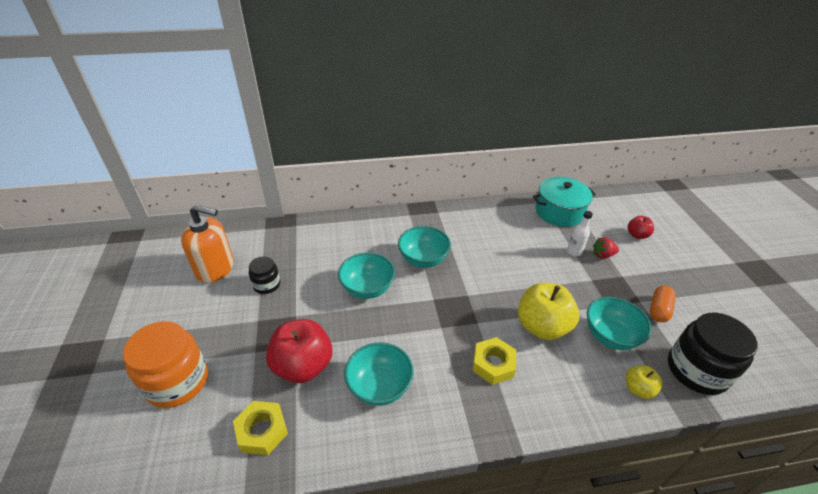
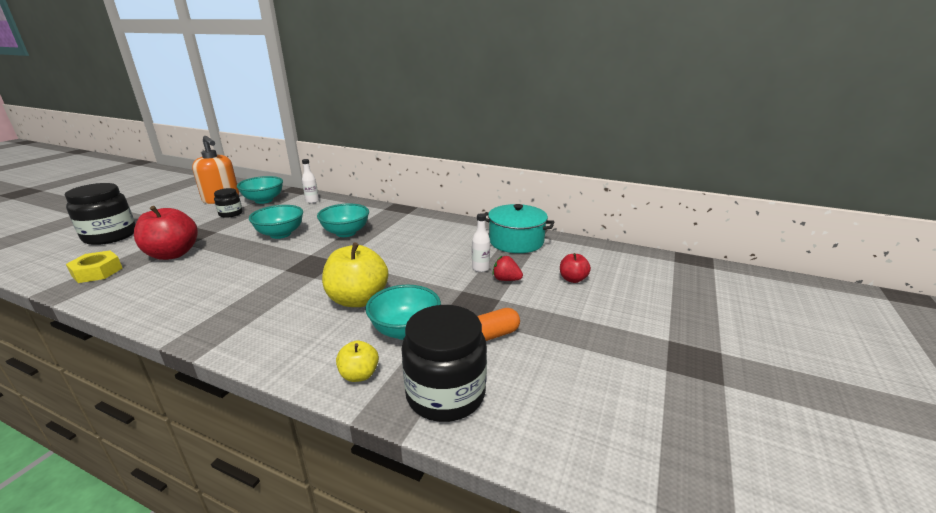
camera: 35 degrees right, 15 degrees down
(177, 381) = (110, 236): orange jar -> black jar
(326, 231) = (312, 201): none -> white bottle
(379, 386) = (188, 281): turquoise bowl -> turquoise bowl (264, 200)
(493, 364) = (277, 303): yellow nut -> none

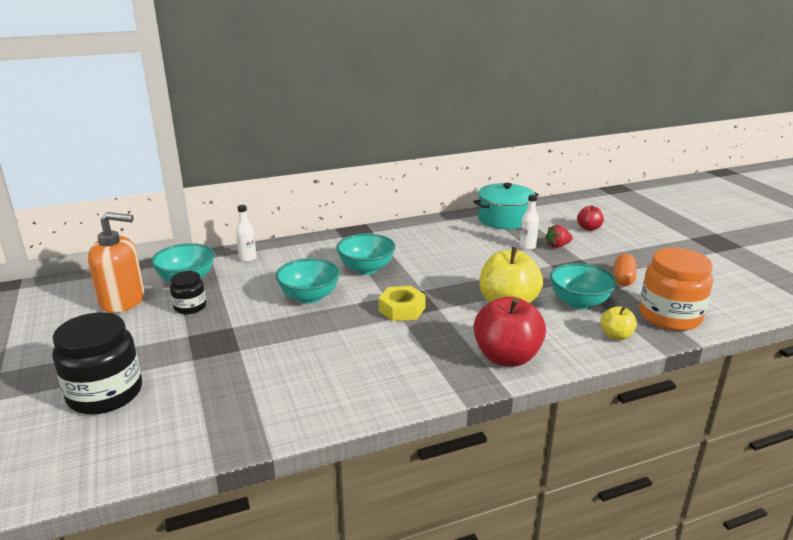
camera: 45 degrees left, 0 degrees up
(97, 272) = (220, 417): yellow nut -> yellow nut (402, 309)
(173, 254) = (253, 363): red apple -> red apple (506, 357)
(445, 394) = (669, 316): black jar -> orange jar

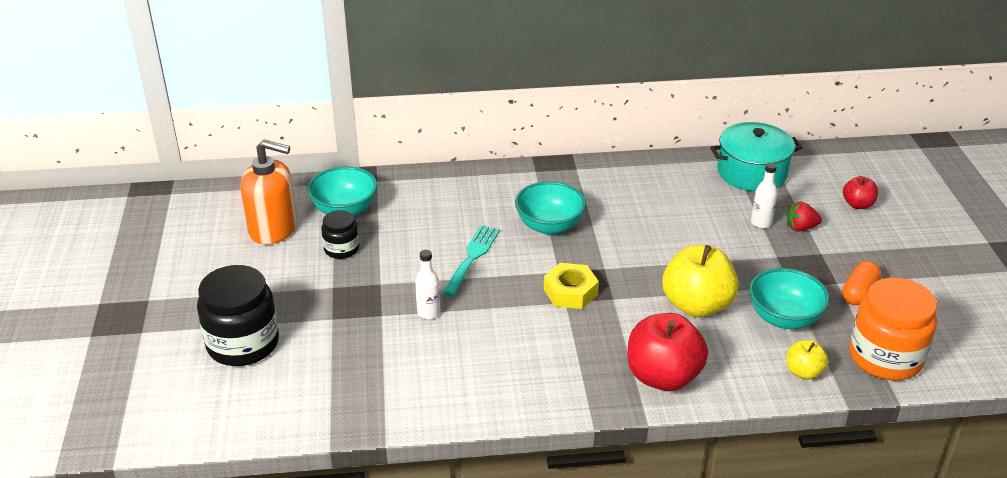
camera: 15 degrees right, 10 degrees up
(248, 258) = (418, 189): white bottle -> white bottle (428, 313)
(309, 297) = (472, 257): turquoise bowl -> turquoise fork

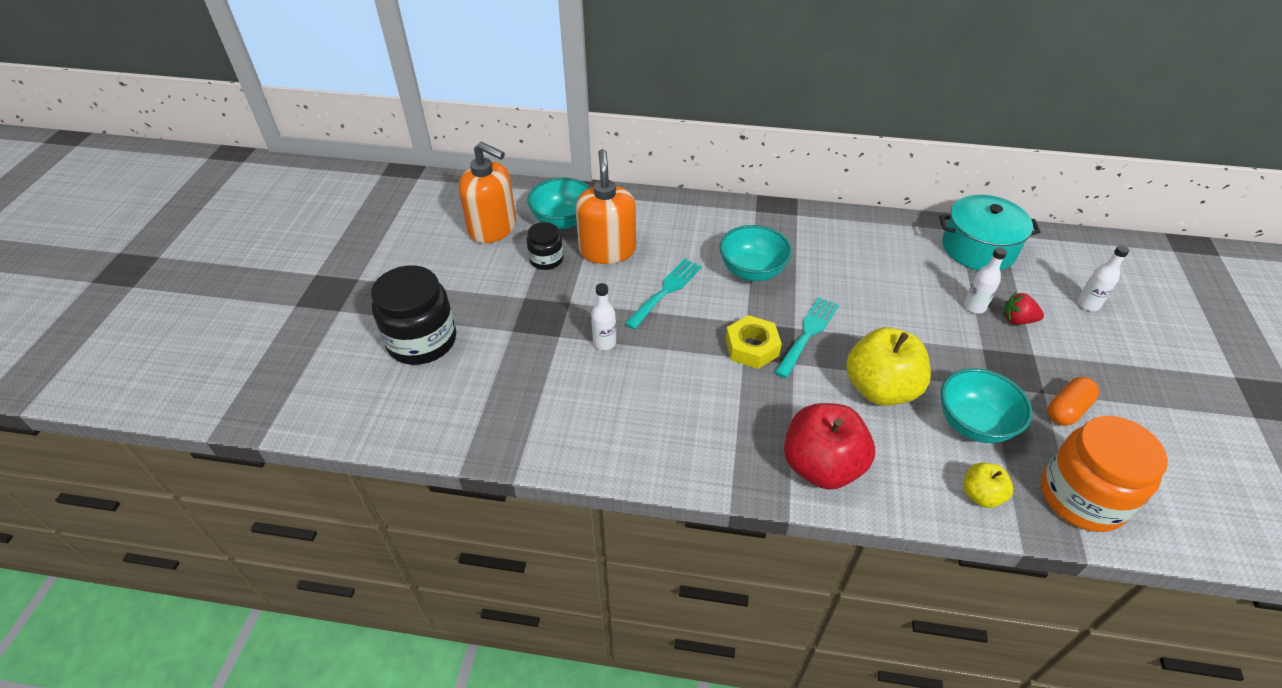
camera: 15 degrees right, 10 degrees up
(400, 230) = (607, 250): none -> orange soap dispenser
(618, 271) = (808, 333): none -> turquoise fork
(857, 204) = (1088, 304): red apple -> white bottle

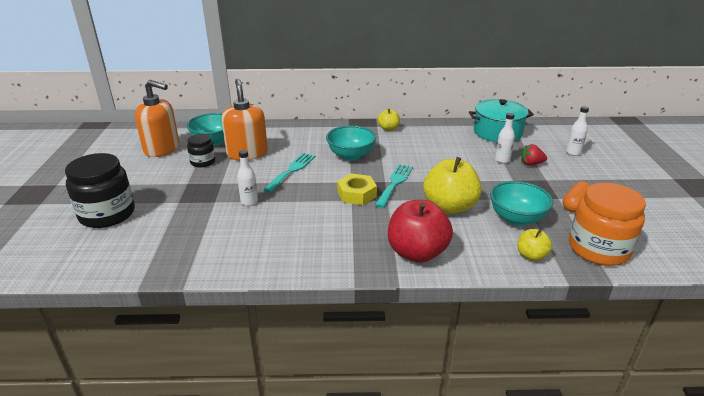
camera: 10 degrees left, 15 degrees down
(813, 223) = (388, 129): none -> yellow apple

